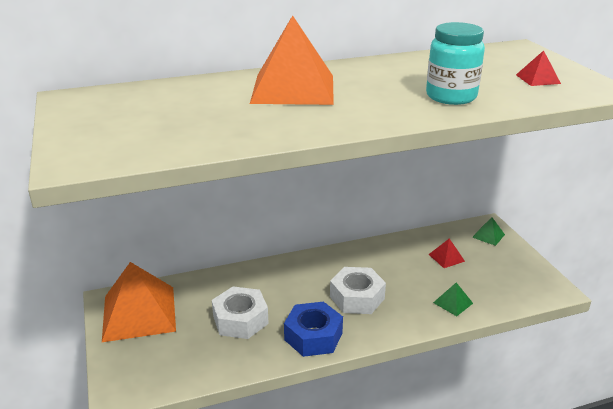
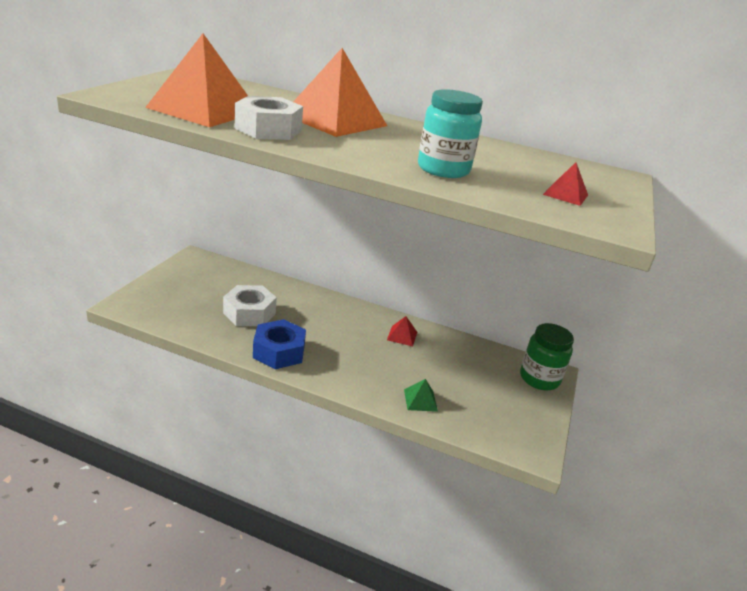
camera: 35 degrees right, 0 degrees up
(139, 313) = (199, 273): orange pyramid -> orange pyramid (204, 109)
(357, 297) = (350, 350): white nut -> white nut (268, 129)
(446, 257) = (470, 370): red pyramid -> red pyramid (402, 336)
(488, 236) = (539, 379): green pyramid -> green jar

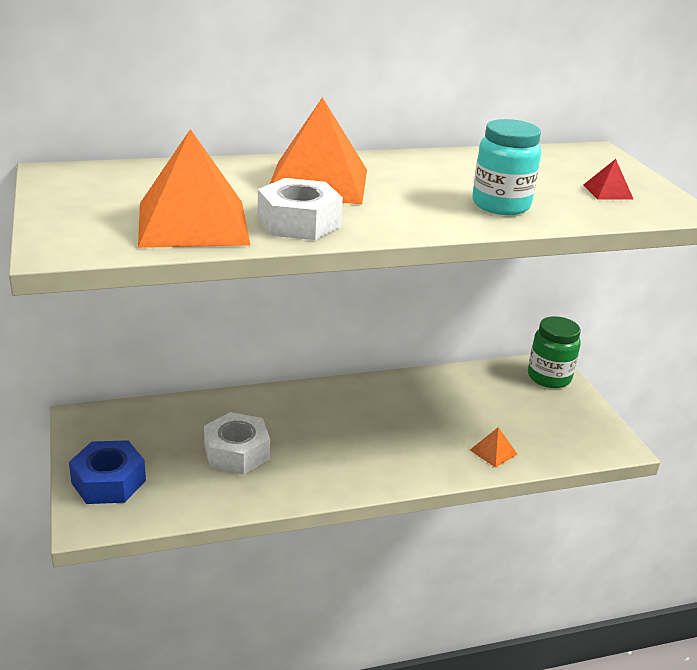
camera: 35 degrees left, 0 degrees up
(279, 352) = (321, 477): blue nut -> blue nut (108, 482)
(402, 336) = (402, 397): red pyramid -> none
(420, 400) = (493, 452): green pyramid -> orange pyramid

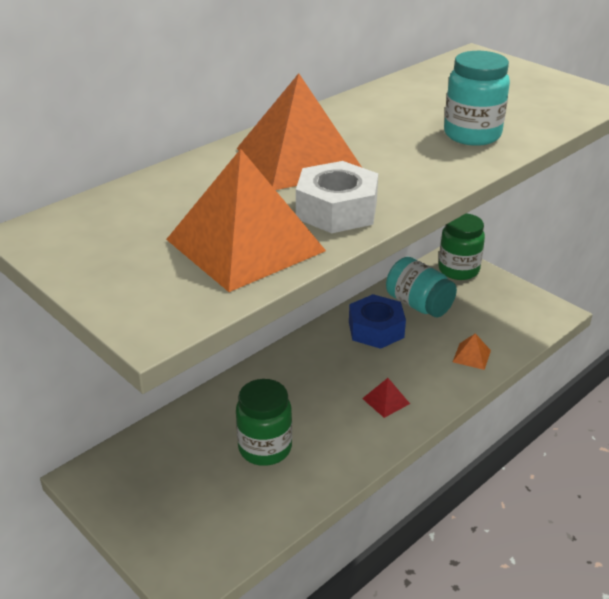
camera: 25 degrees left, 5 degrees up
(108, 482) = (171, 531): blue nut -> blue nut (376, 329)
(237, 452) = (265, 448): white nut -> green jar
(481, 392) = (418, 305): none -> turquoise jar
(608, 192) = (531, 95): red pyramid -> red pyramid (386, 401)

